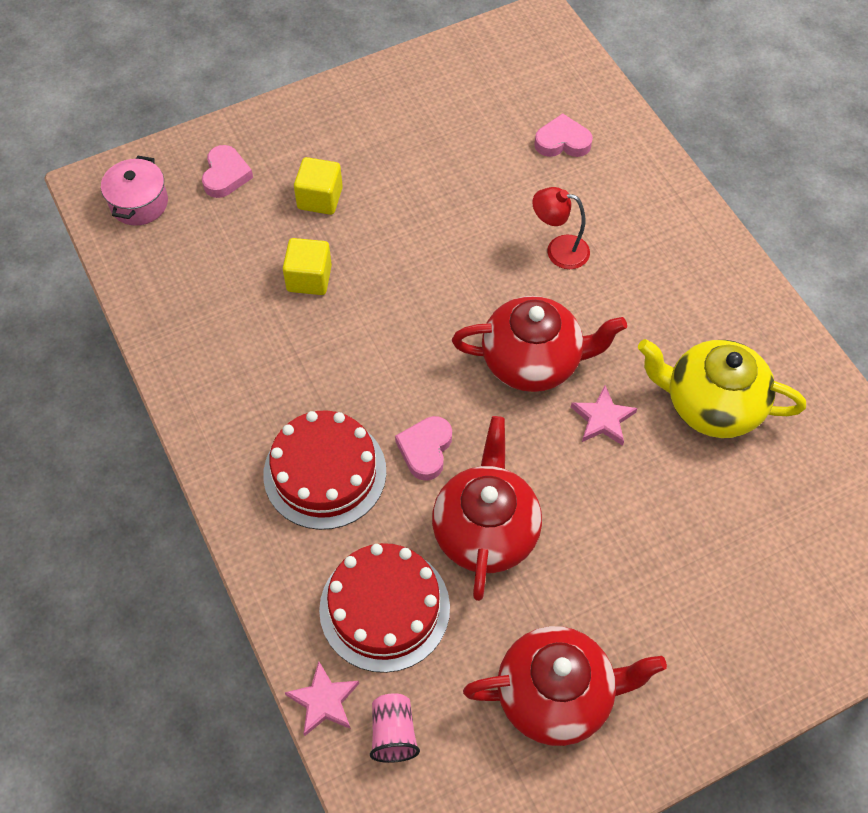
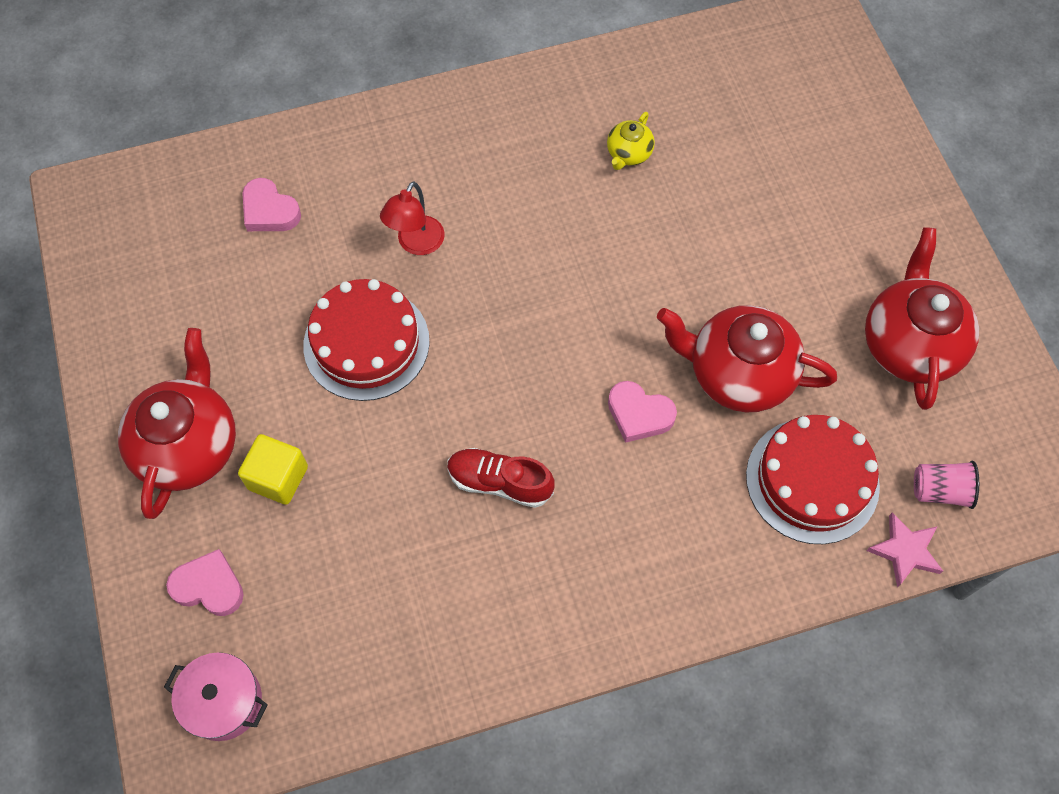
camera: 80 degrees left, 5 degrees up
(309, 278) = (393, 504): yellow cube -> none
(325, 472) = (652, 518): red cake -> red cake (366, 343)
(340, 350) = (500, 482): none -> red shoe
(533, 361) = (551, 295): red teapot -> red teapot (188, 445)
(562, 142) = (269, 211): pink heart -> pink heart turned 60 degrees counterclockwise
(603, 419) = (629, 247): pink star -> none
(711, 405) = (628, 154): yellow teapot -> yellow teapot, size x0.48

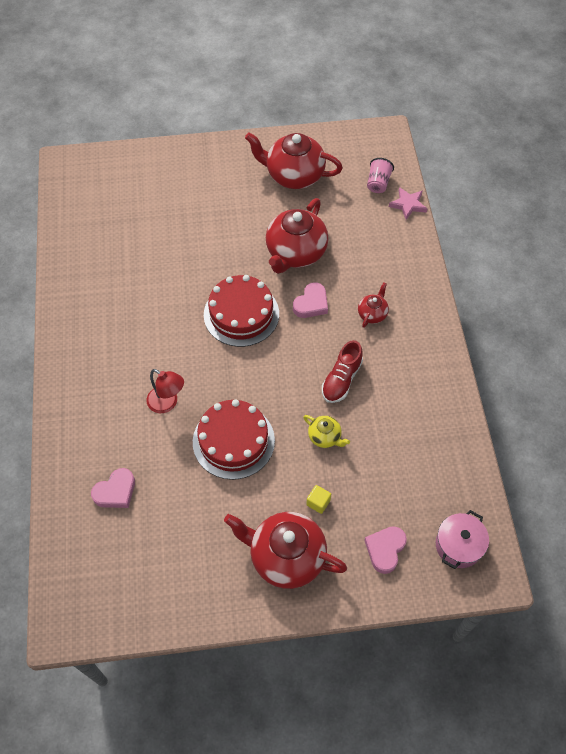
camera: 80 degrees left, 5 degrees down
(278, 478) = (318, 502): yellow cube -> yellow cube, size x0.61
(628, 154) = (134, 277): yellow teapot -> yellow teapot (325, 437)
(640, 515) = (372, 314): none -> red teapot
(812, 480) = (364, 234): red cake -> red cake (241, 314)

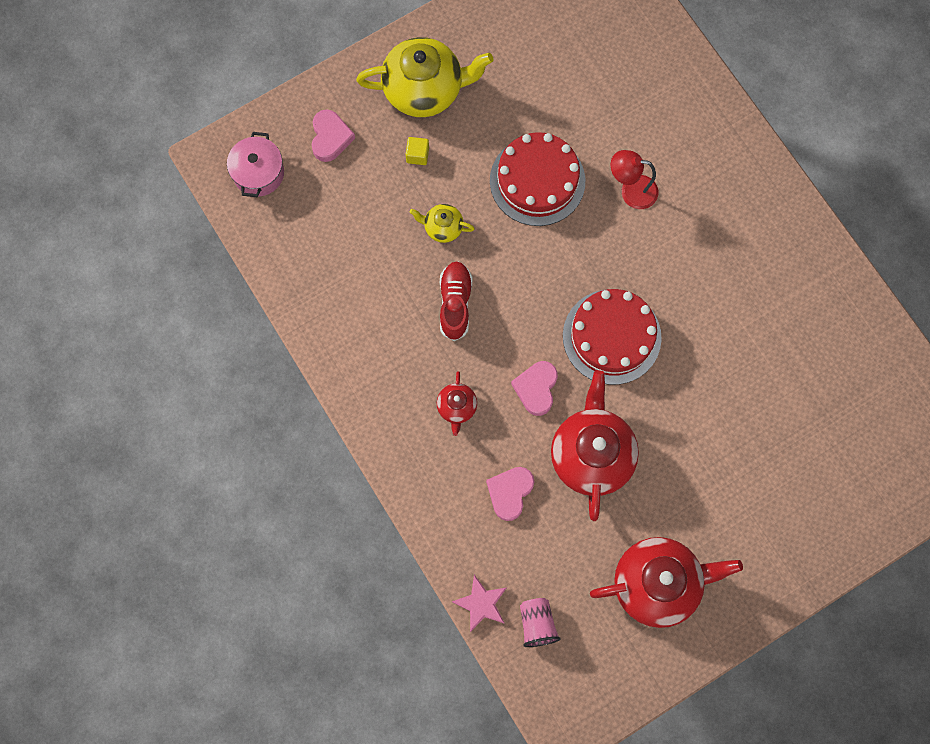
camera: 155 degrees right, 15 degrees up
(115, 491) = (626, 78): pink heart -> pink heart (510, 493)
(286, 557) = (424, 89): red teapot -> yellow teapot

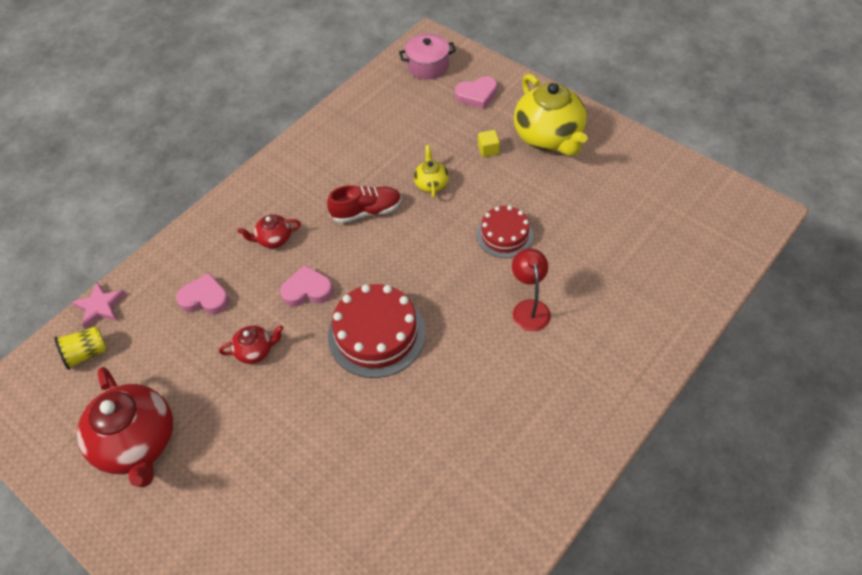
camera: 75 degrees right, 20 degrees down
(537, 181) = (504, 235): red cake -> red cake, size x0.62
(537, 624) = (86, 354): pink cup -> yellow cup
(591, 455) = (255, 351): red teapot -> red teapot, size x0.48

